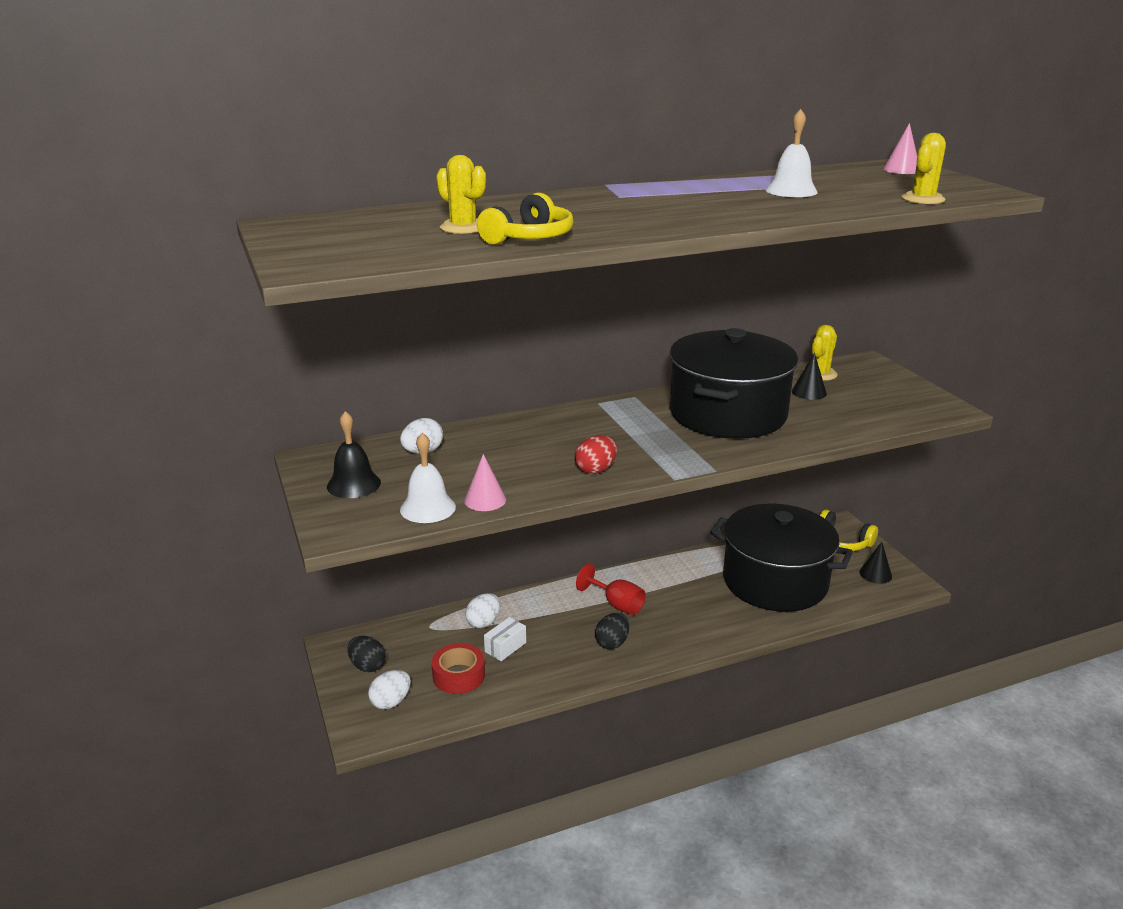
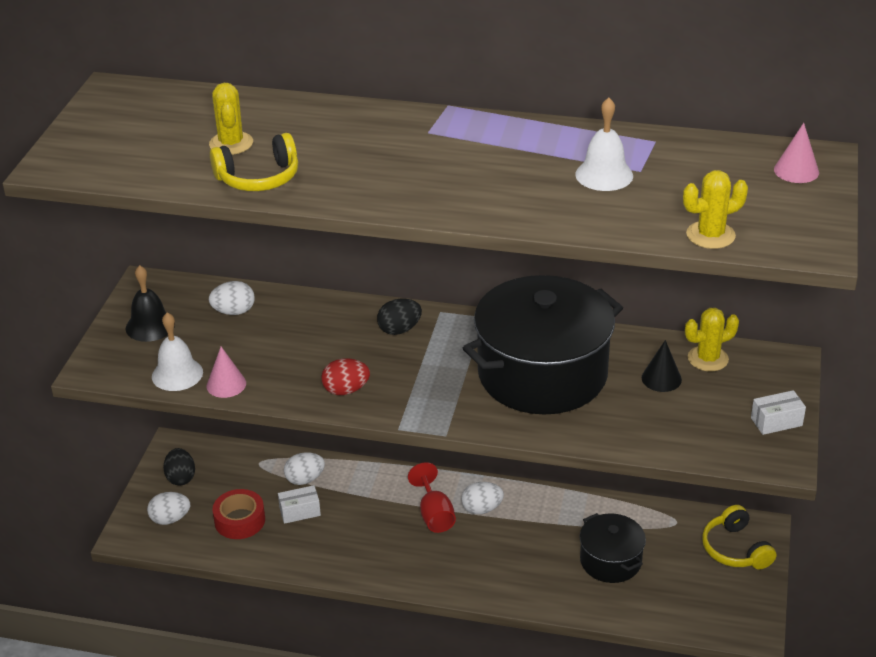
camera: 35 degrees right, 10 degrees up
(612, 643) = (391, 551): black egg -> black egg (399, 330)
(647, 586) = (482, 509): none -> white egg
(775, 581) = (610, 561): black pot -> black pot, size x0.52
(875, 574) = (726, 601): black cone -> none
(913, 391) = (776, 422): none -> white box

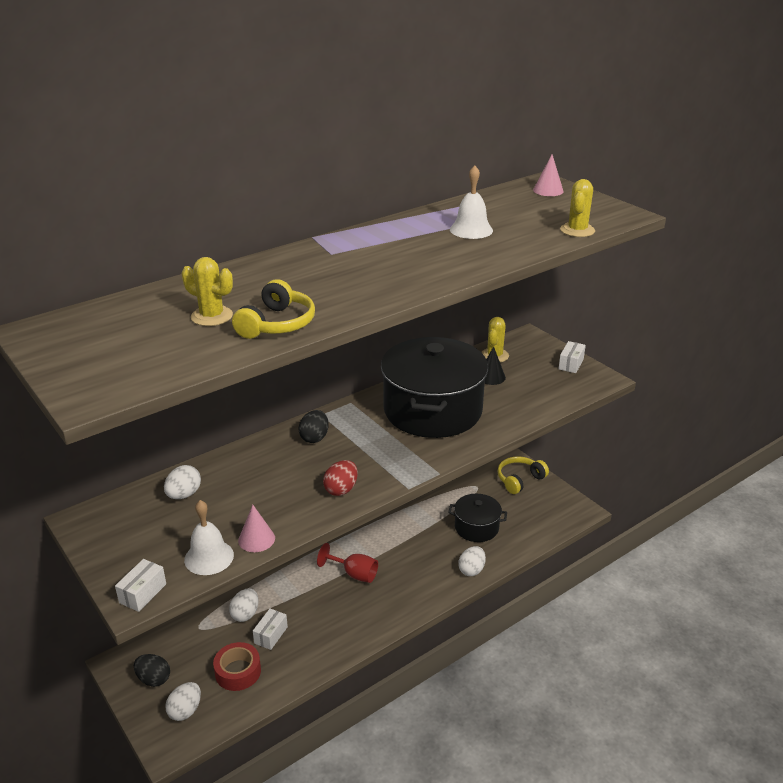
camera: 50 degrees left, 5 degrees down
(103, 369) = (143, 593): none -> white box
(150, 326) = (133, 542): black bell -> none
(482, 509) = (375, 551): white egg -> white egg (471, 570)
(735, 549) = (519, 480): yellow headphones -> yellow headphones turned 120 degrees clockwise

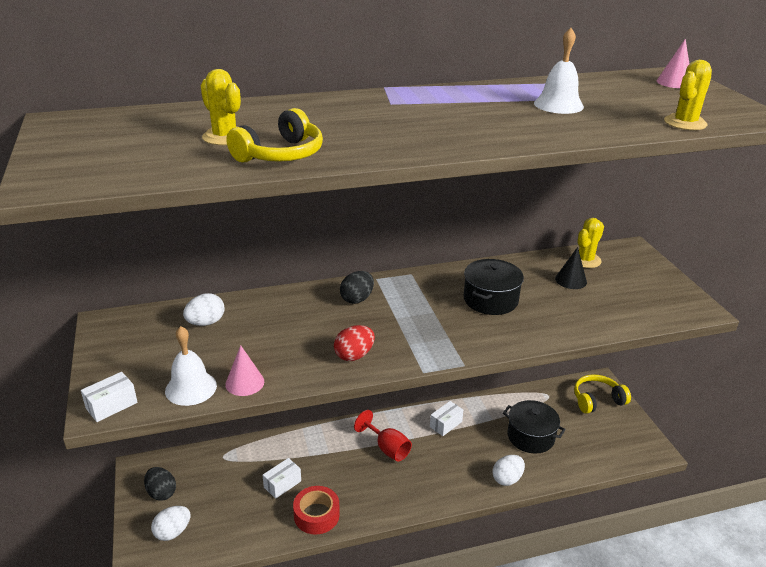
camera: 20 degrees right, 0 degrees up
(238, 671) = (236, 510): red tape -> red tape (316, 515)
(245, 614) = (269, 457): white egg -> none
(432, 410) = (490, 300): black pot -> black pot, size x0.52
(571, 364) = (668, 286): white box -> white box (445, 424)

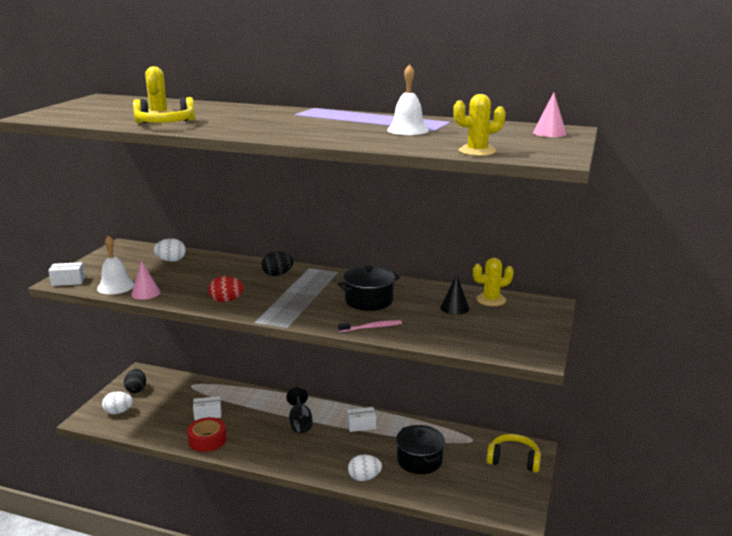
camera: 35 degrees right, 10 degrees down
(387, 448) = (300, 423): red goblet -> black goblet
(538, 332) = (372, 327): none -> pink toothbrush

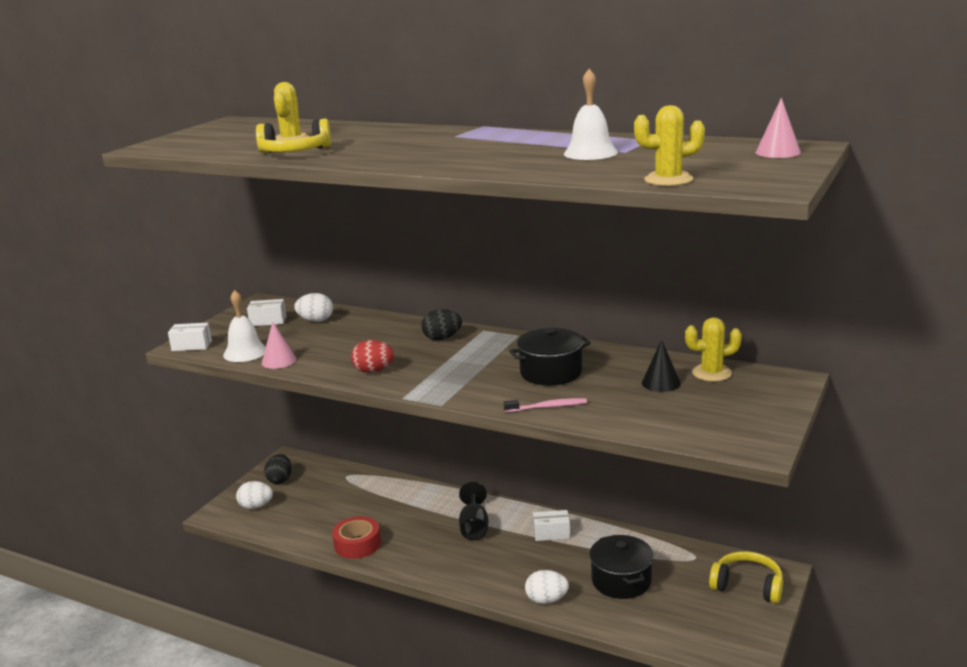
camera: 10 degrees right, 0 degrees up
(208, 414) = (362, 513): white box -> white box (268, 321)

